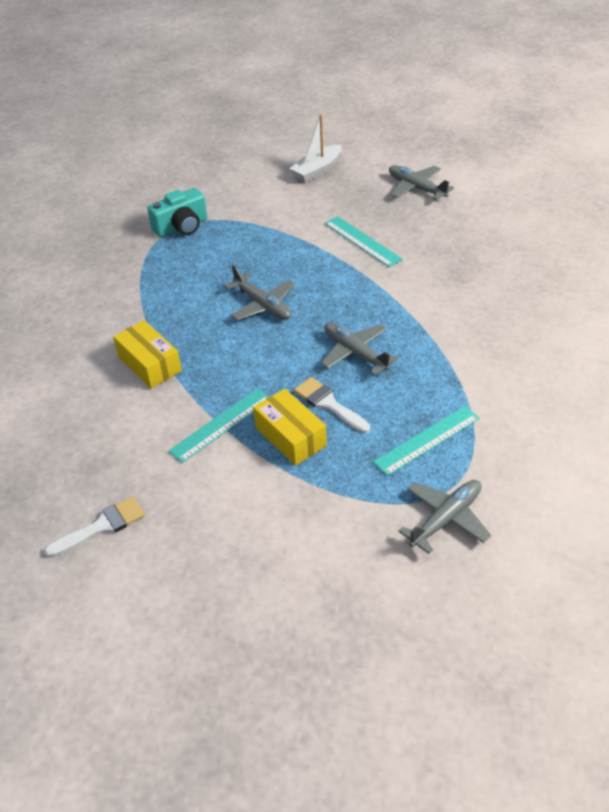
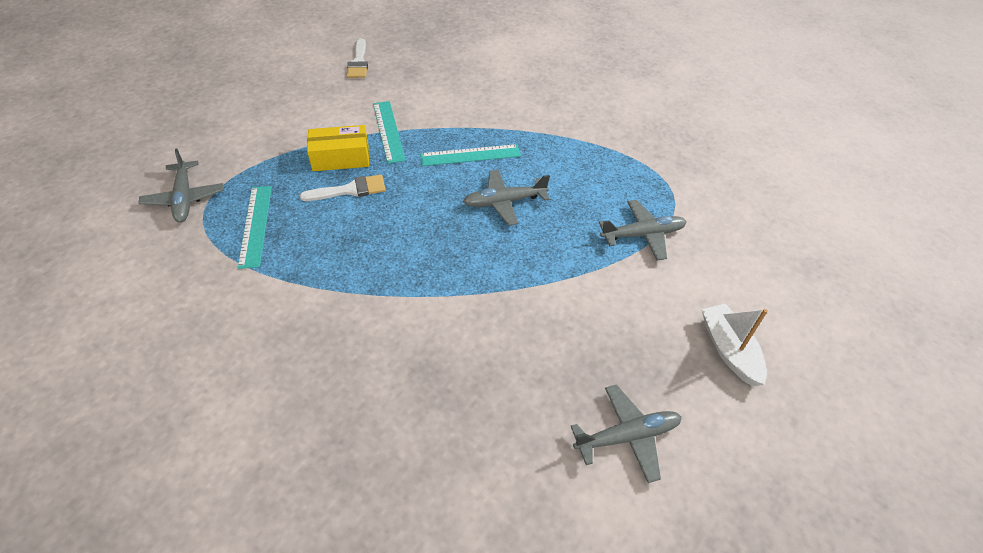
camera: 115 degrees right, 5 degrees up
(149, 364) = (486, 119): yellow box -> none
(181, 226) = (670, 195): turquoise camera -> none
(355, 353) = (388, 231): grey plane -> grey plane (642, 235)
(362, 241) = (549, 319): turquoise ruler -> turquoise ruler (470, 155)

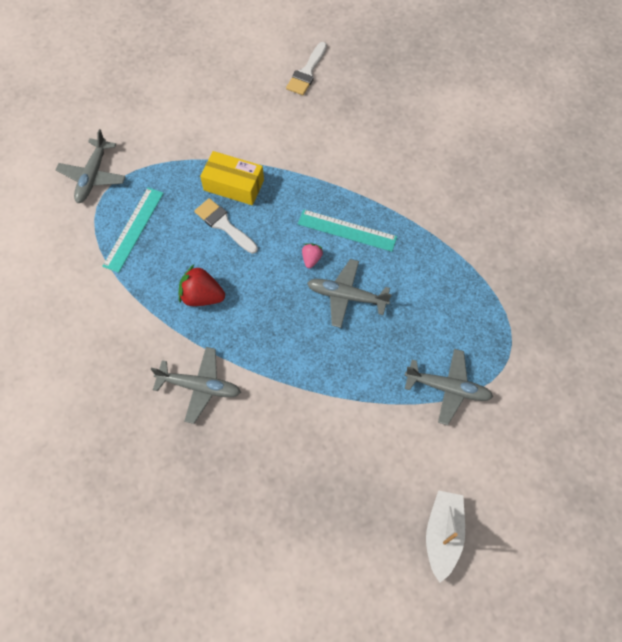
camera: 30 degrees right, 15 degrees up
(350, 190) = (224, 224): white brush -> white brush turned 150 degrees counterclockwise
(363, 253) = (202, 296): none -> red strawberry
(388, 131) = (289, 171): turquoise ruler -> none
(452, 186) = (311, 259): none -> pink strawberry
(627, 436) = (308, 561): grey plane -> grey plane (199, 386)

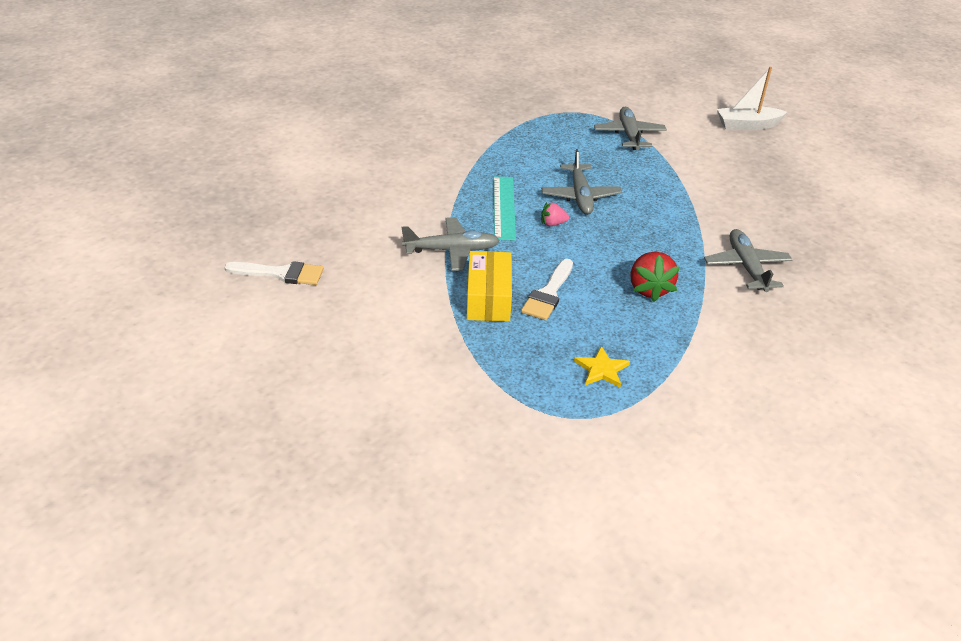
camera: 110 degrees left, 25 degrees down
(93, 176) = (544, 438): grey plane -> grey plane (451, 250)
(133, 229) = (601, 369): turquoise ruler -> yellow star

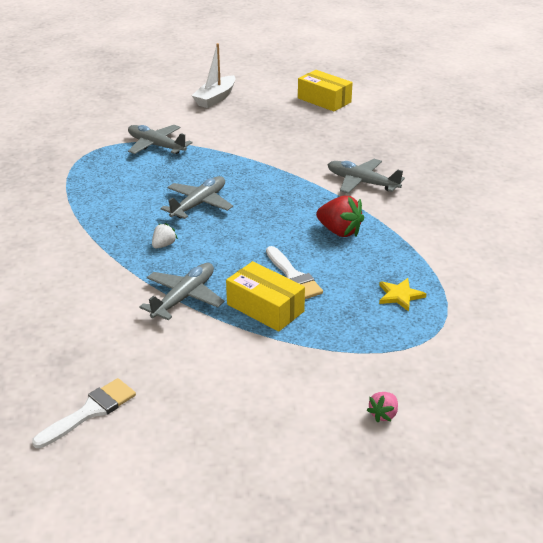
camera: 50 degrees left, 5 degrees down
(503, 207) = (164, 245): turquoise ruler -> white strawberry
(552, 224) = (215, 233): pink strawberry -> pink strawberry (383, 414)
(580, 196) = (199, 204): grey plane -> grey plane turned 90 degrees counterclockwise
(849, 181) = (324, 100): none -> yellow box

